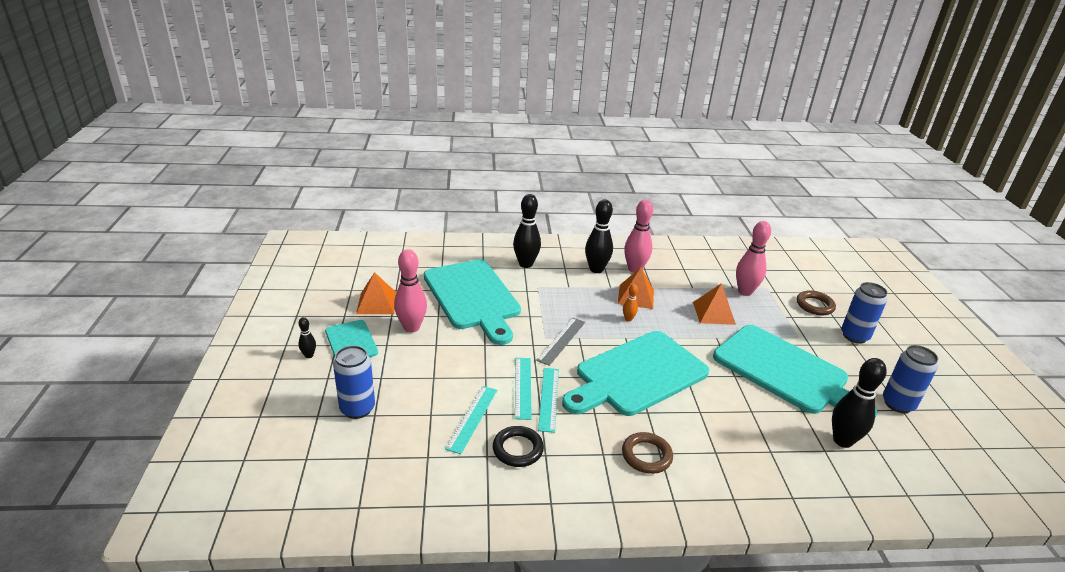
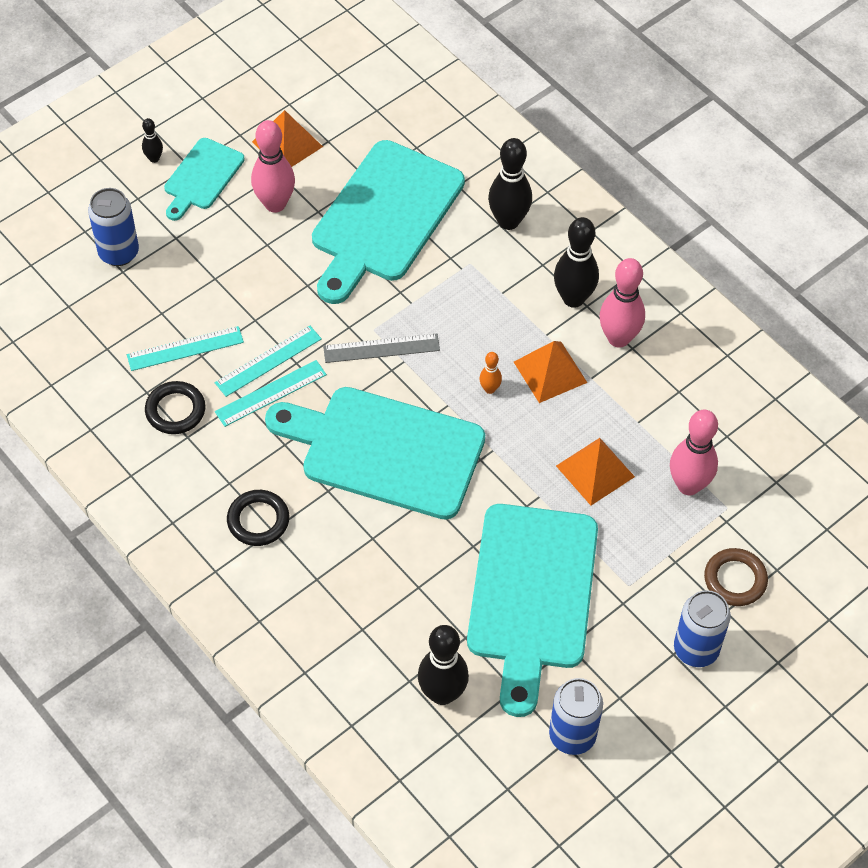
camera: 55 degrees right, 25 degrees up
(646, 455) = (258, 520): brown ring -> black ring

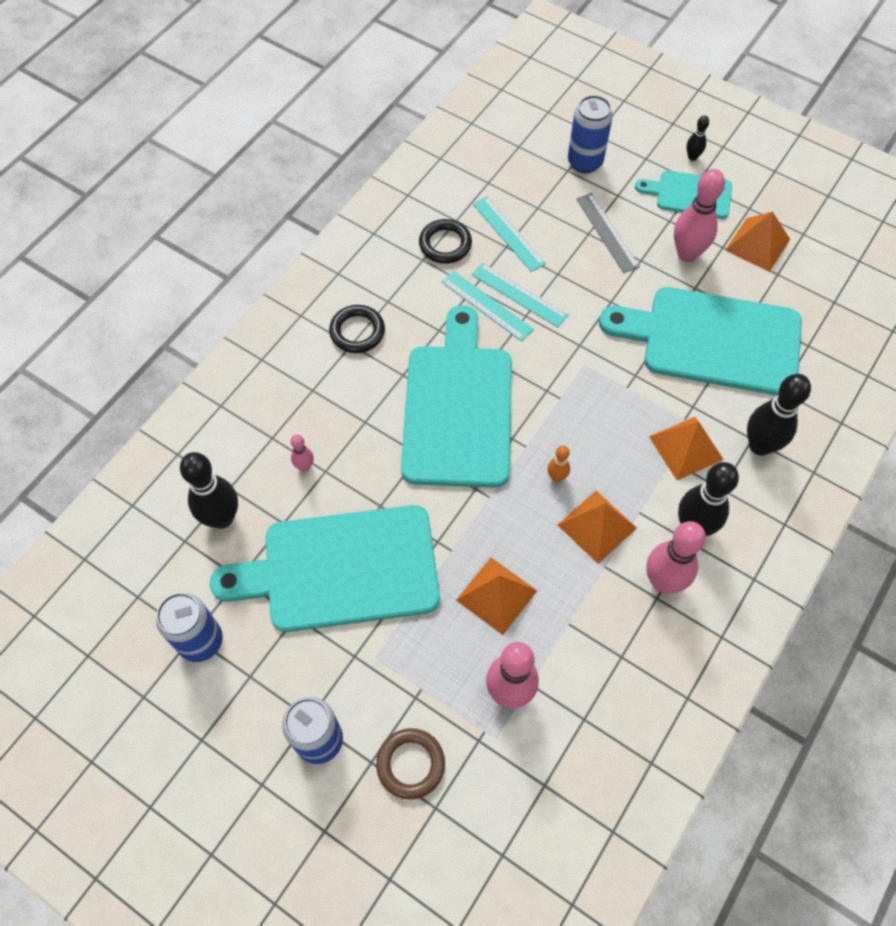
camera: 75 degrees right, 5 degrees up
(381, 348) = (566, 376): grey ruler -> grey ruler (607, 232)
(407, 604) = (304, 466): none -> pink bowling pin
(492, 278) = (685, 448): none -> orange pyramid

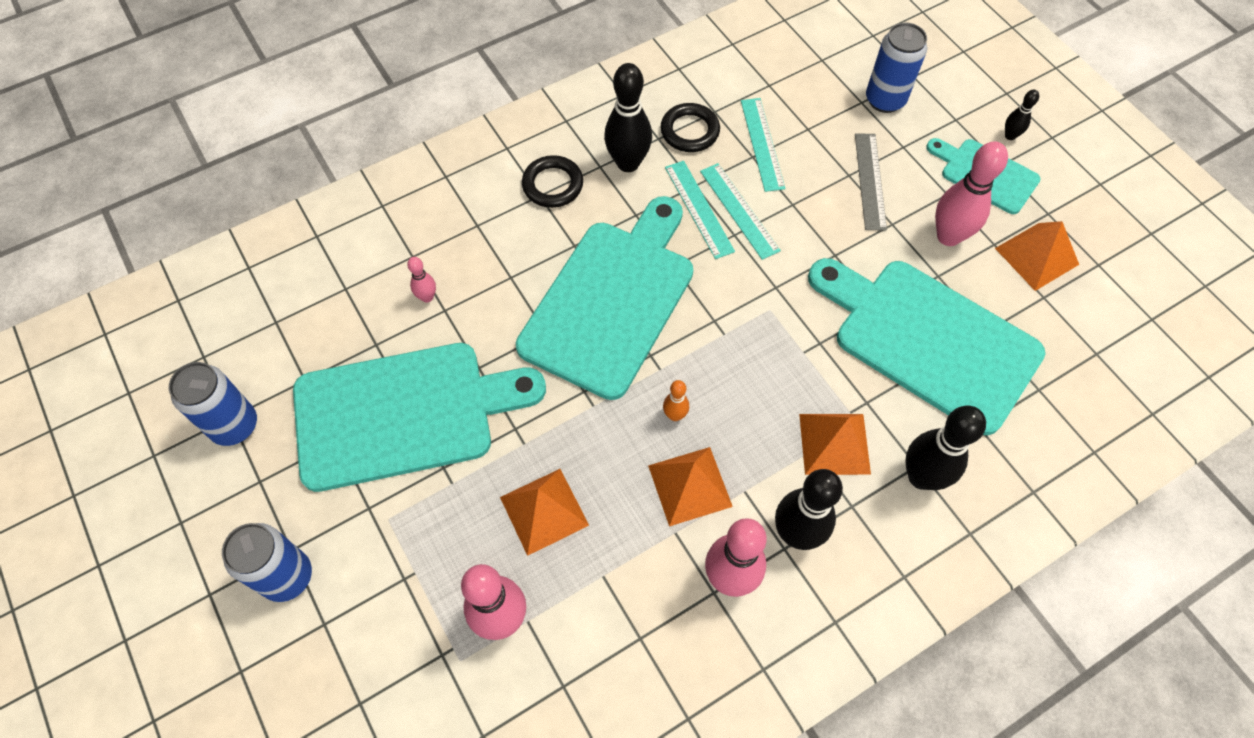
camera: 25 degrees right, 0 degrees up
(222, 518) = (321, 314): black bowling pin -> black bowling pin (628, 163)
(341, 569) = (404, 414): turquoise cutting board -> turquoise cutting board turned 150 degrees clockwise
(410, 764) = (360, 645): brown ring -> none

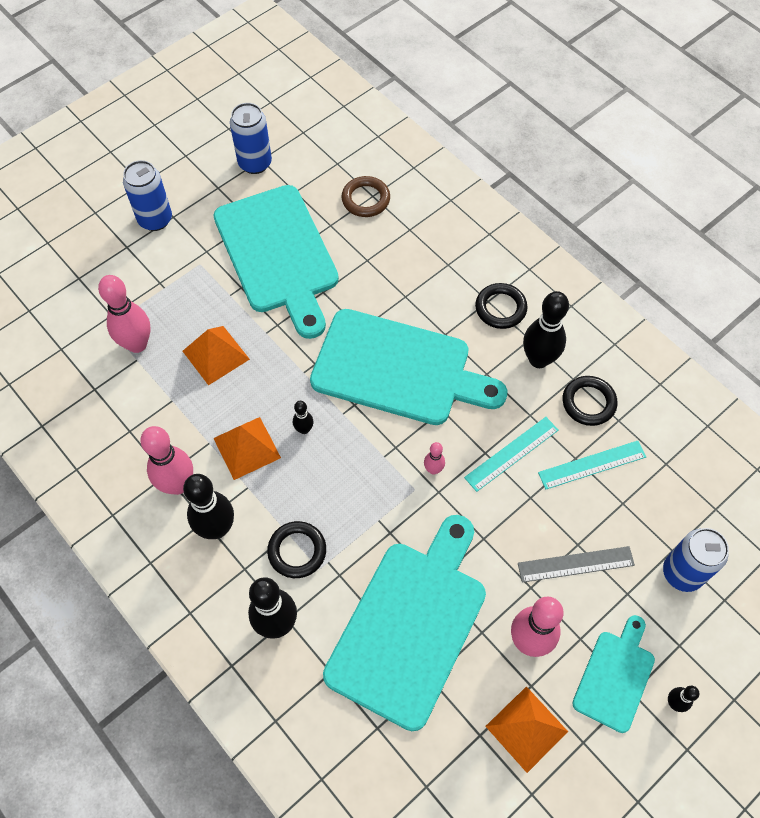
camera: 80 degrees right, 0 degrees up
(348, 297) = (365, 199): none -> brown ring
(427, 297) = (375, 247): pink bowling pin -> pink bowling pin (433, 469)
(675, 415) = (304, 429): orange bowling pin -> black bowling pin
(698, 209) = (505, 421): turquoise ruler -> none
(834, 443) = (297, 551): orange pyramid -> black ring

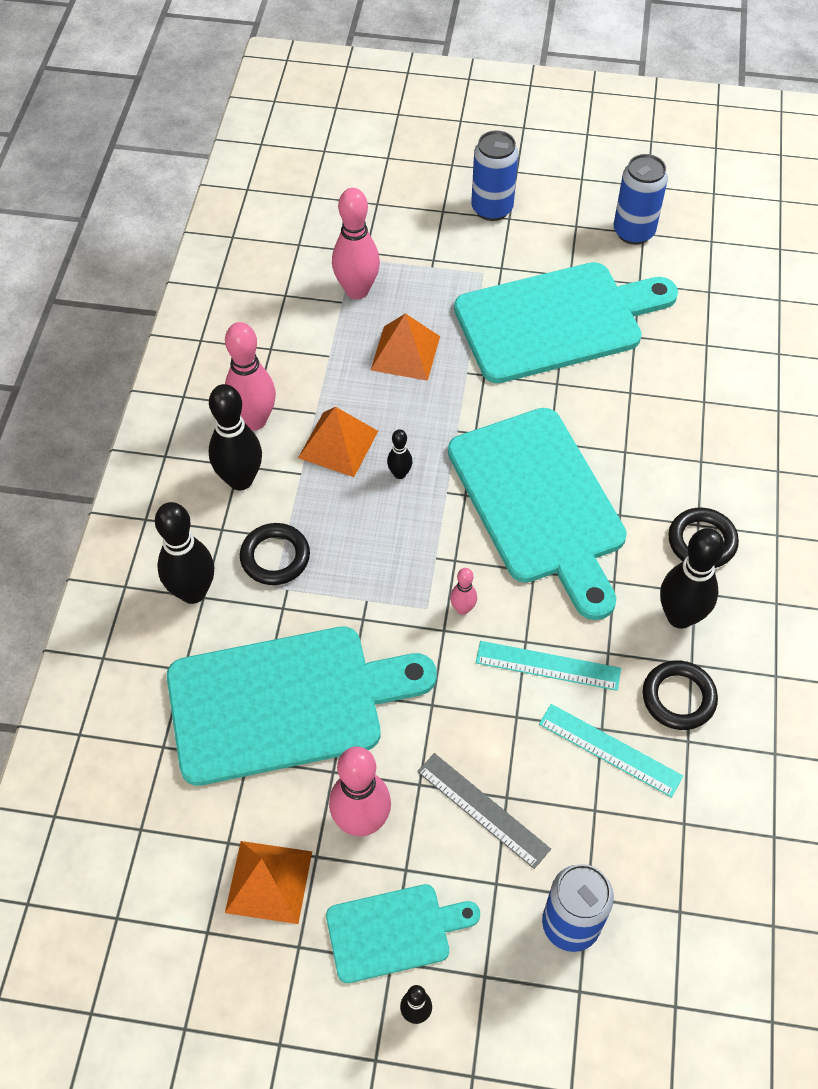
camera: 50 degrees right, 5 degrees down
(278, 255) = (557, 321): turquoise cutting board -> turquoise cutting board turned 135 degrees counterclockwise
(365, 199) = (695, 342): brown ring -> none

